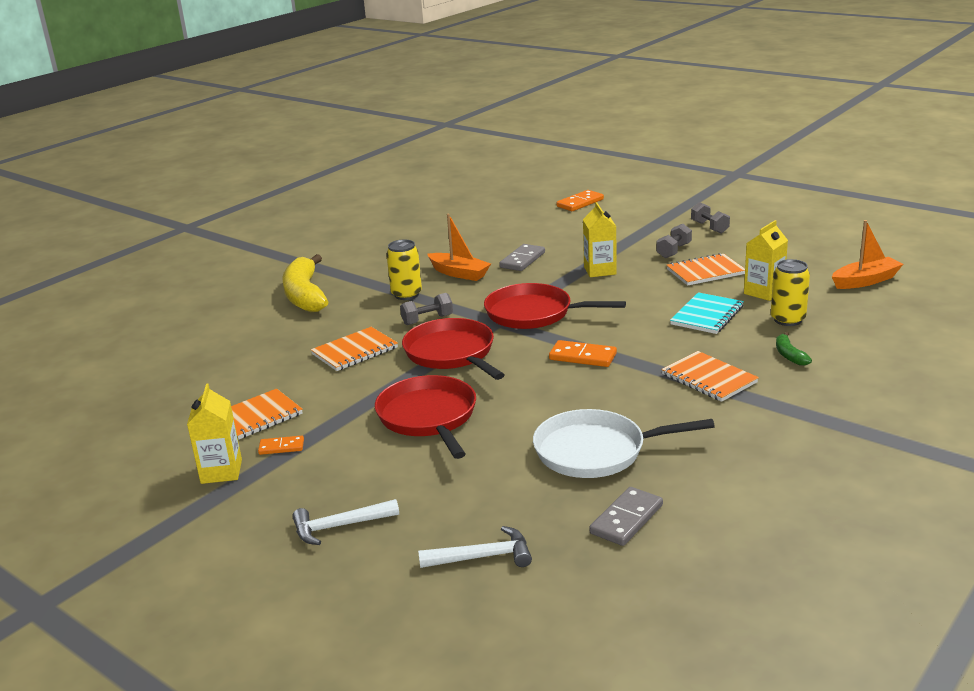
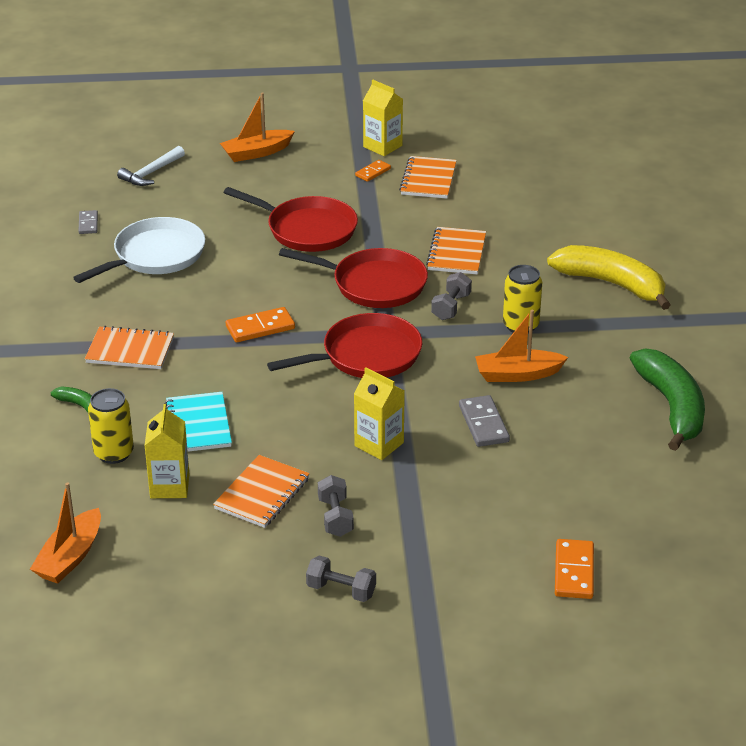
camera: 135 degrees right, 10 degrees up
(339, 527) = (256, 153): white hammer -> orange boat
(409, 235) = (671, 407): none -> green banana
(626, 519) = (88, 224): grey domino -> grey domino, size x0.63

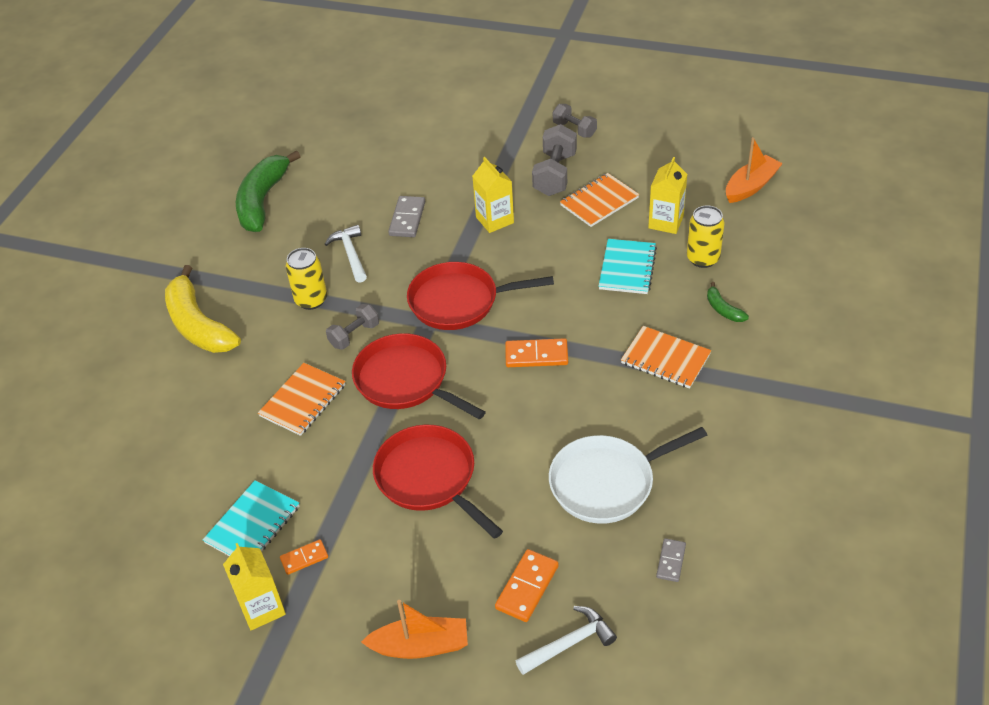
camera: 155 degrees left, 10 degrees up
(335, 517) = (555, 174): grey dumbbell -> grey dumbbell, size x1.61
(428, 179) = (253, 525): orange notebook -> turquoise notebook
(517, 374) = (350, 254): orange boat -> white hammer
(574, 572) = (423, 111): orange domino -> orange domino (527, 587)

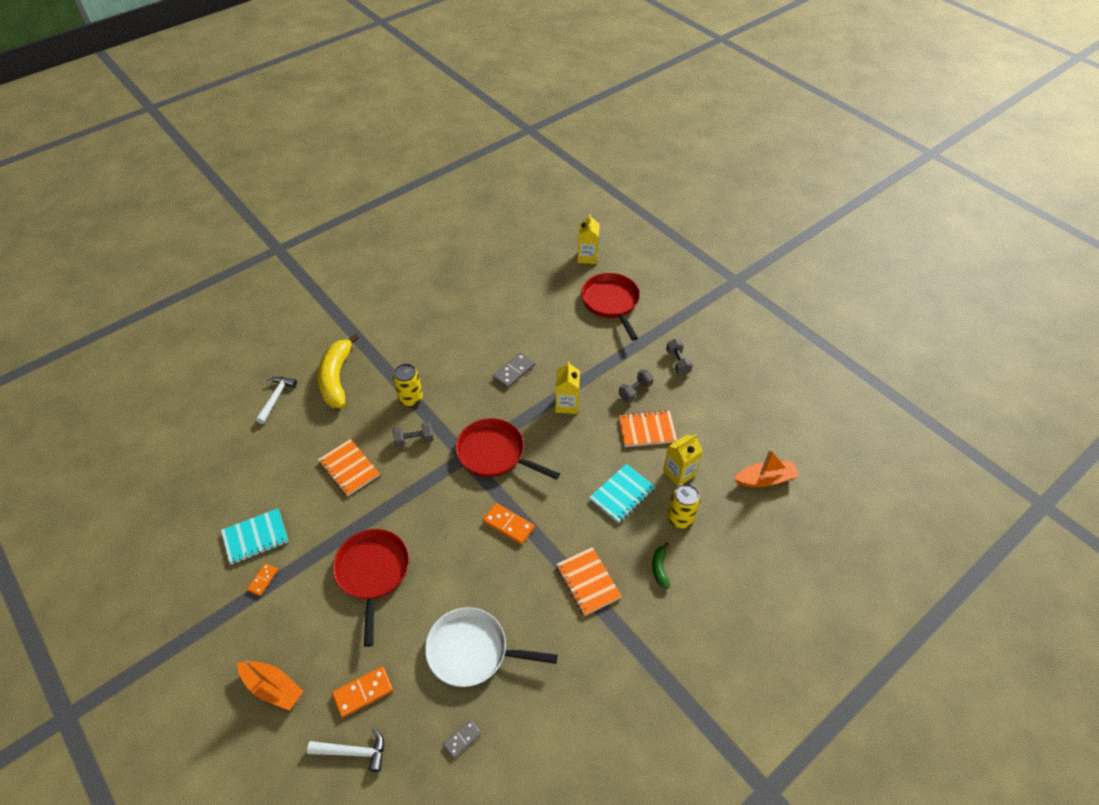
camera: 30 degrees right, 5 degrees up
(262, 608) = (215, 598): yellow carton -> yellow carton (587, 257)
(263, 201) = (441, 309): green banana -> none
(303, 401) = (349, 468): orange notebook -> orange notebook turned 75 degrees clockwise
(304, 558) = (263, 580): orange domino -> orange domino turned 75 degrees counterclockwise
(350, 254) = (459, 378): white hammer -> white hammer (276, 398)
(405, 380) = (416, 492): red pan -> red pan (611, 302)
(555, 174) = (635, 391): grey dumbbell -> grey dumbbell, size x0.62

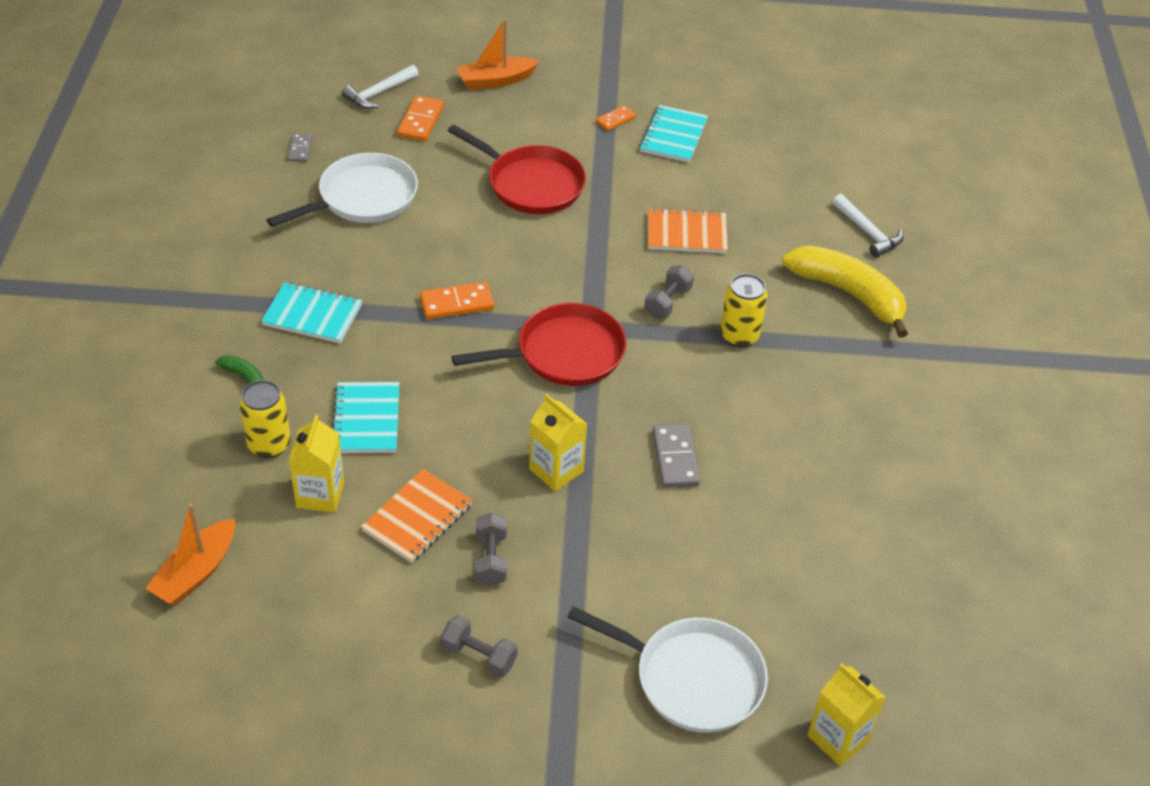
camera: 130 degrees right, 5 degrees down
(263, 580) = (615, 120): orange domino -> orange domino turned 75 degrees clockwise
(588, 582) = (312, 315): orange notebook -> turquoise notebook
(611, 302) = (692, 678): red pan -> white pan

